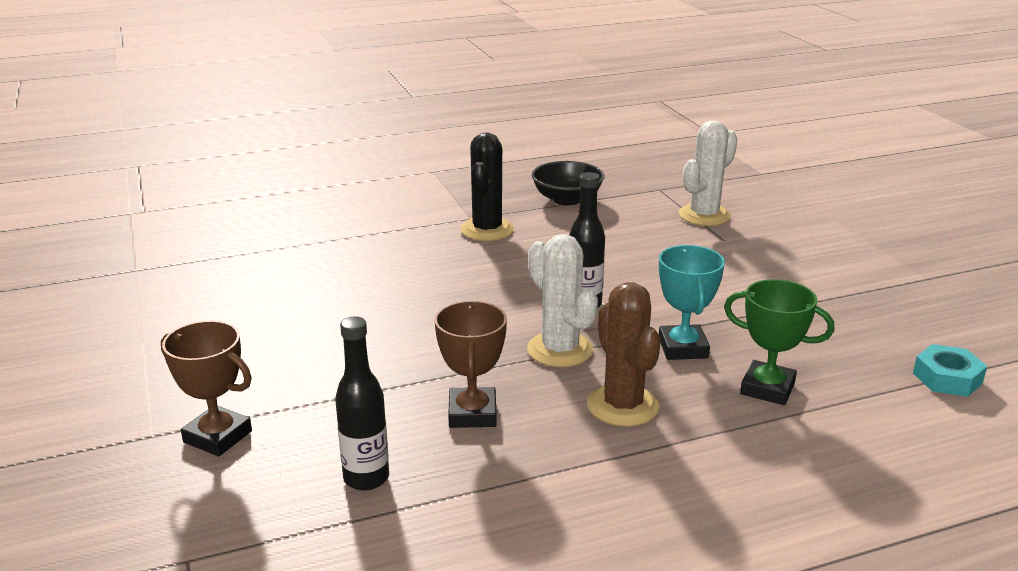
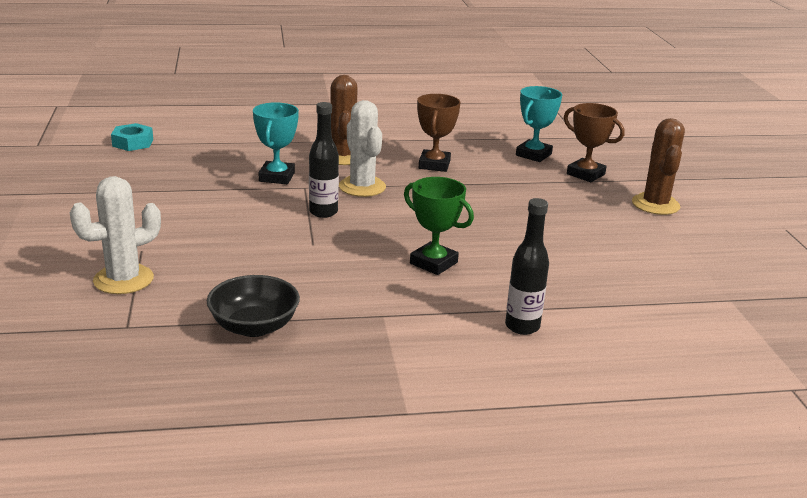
camera: 170 degrees left, 0 degrees up
(134, 387) = (655, 204): none -> brown cactus
(299, 474) = (533, 155): none -> turquoise trophy
(366, 478) = (498, 149): black bottle -> black bottle (522, 326)
(487, 230) = (371, 295): black cactus -> none
(767, 388) = (248, 152): green trophy -> green trophy (433, 263)

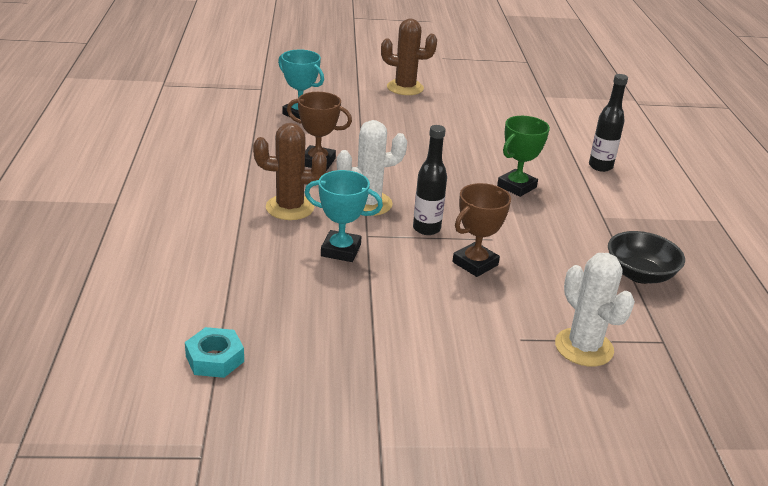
camera: 85 degrees left, 5 degrees up
(585, 174) = (346, 101): brown trophy -> brown trophy (475, 263)

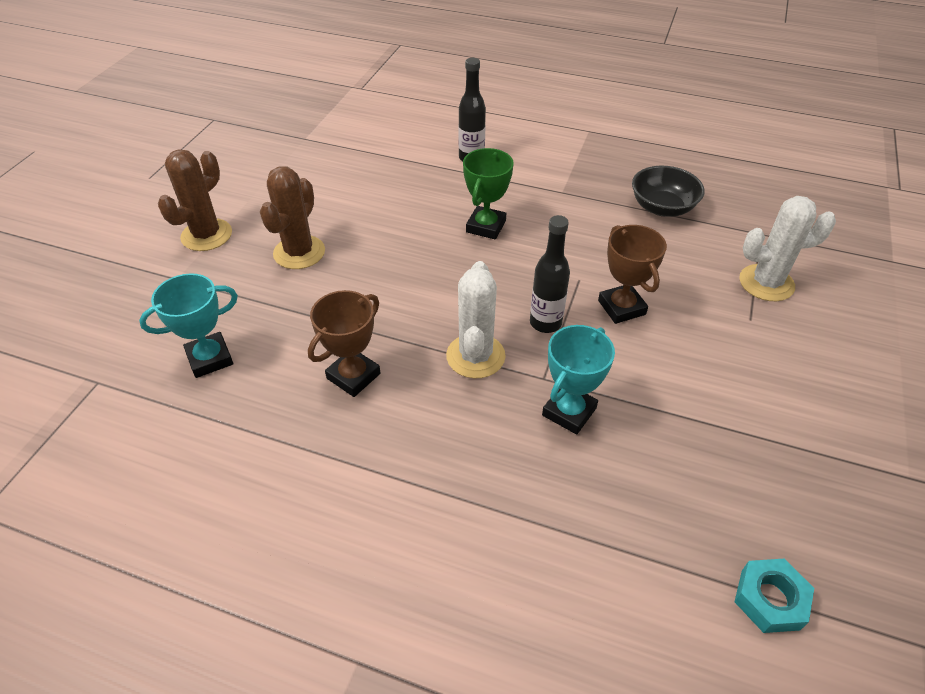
camera: 65 degrees left, 15 degrees up
(290, 208) = (456, 436): brown cactus -> brown cactus (299, 252)
(516, 186) = (486, 226): green trophy -> green trophy turned 45 degrees clockwise

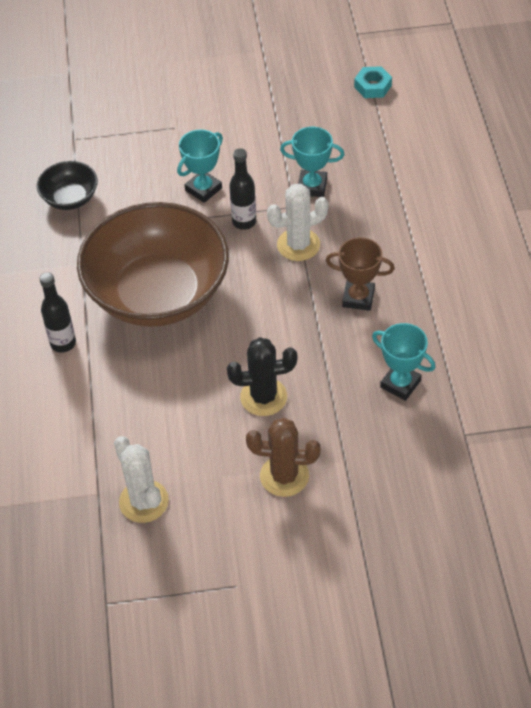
camera: 115 degrees left, 5 degrees up
(299, 252) = (263, 397): brown cactus -> black cactus
(486, 226) = (158, 293): green trophy -> brown bowl
(621, 307) = (203, 189): brown trophy -> turquoise trophy
(766, 283) = (131, 126): white cactus -> white cactus (144, 501)

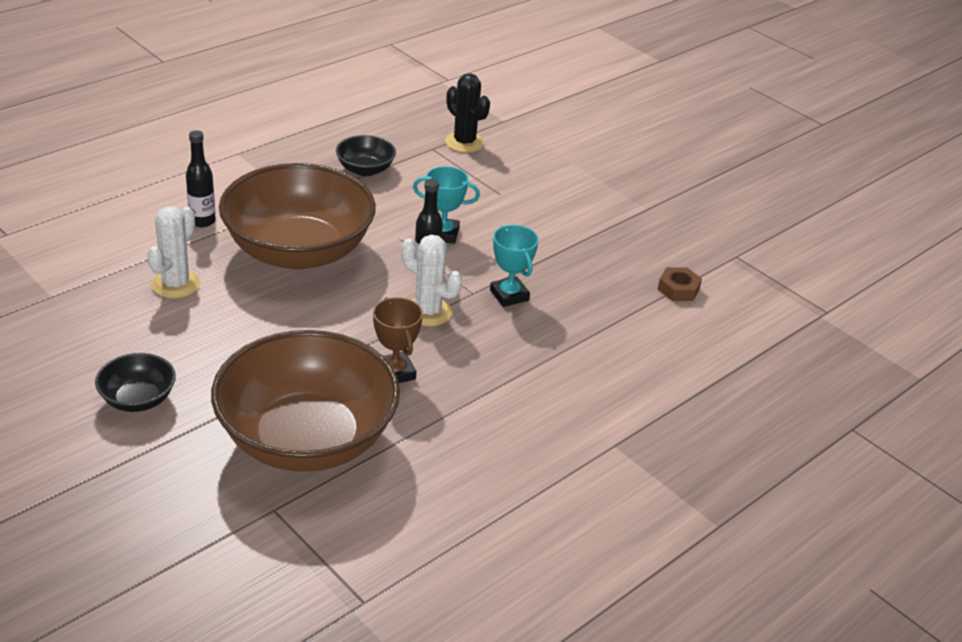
camera: 50 degrees right, 15 degrees down
(144, 501) = (56, 324): white cactus -> white cactus (176, 284)
(263, 397) = (224, 354): black cactus -> black cactus (464, 142)
(284, 476) = (138, 399): brown cactus -> black bowl
(372, 86) = (678, 289): turquoise nut -> brown nut
(400, 384) = (307, 439): turquoise trophy -> brown bowl

